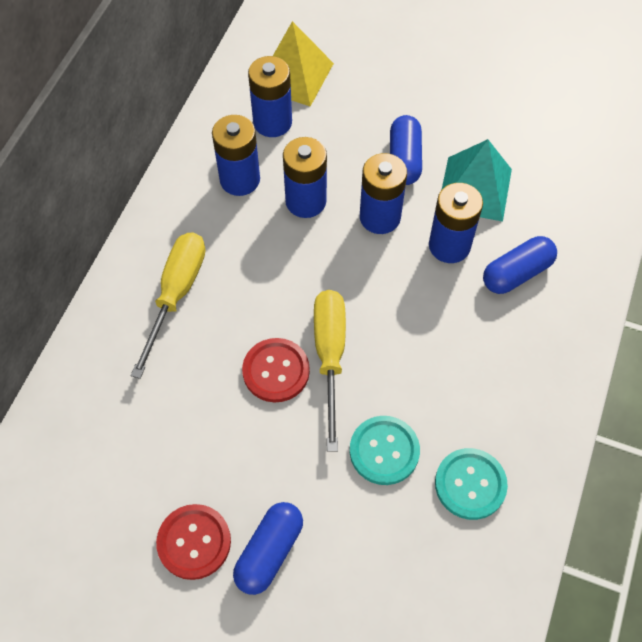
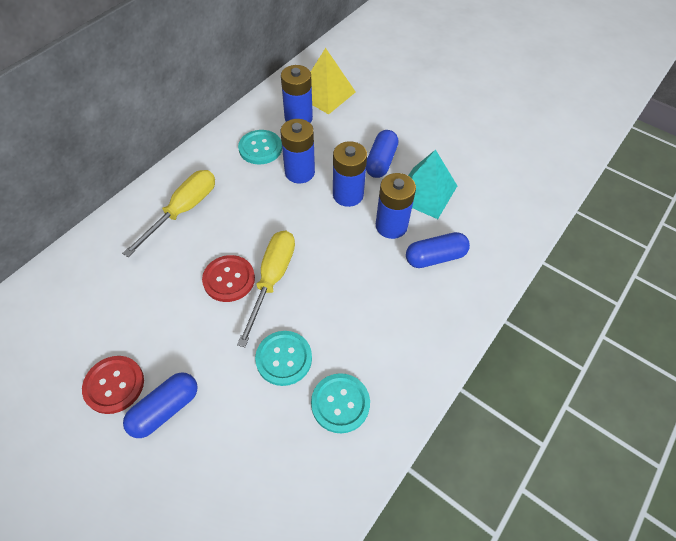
camera: 15 degrees right, 5 degrees down
(240, 179) = (260, 148): blue battery -> turquoise button

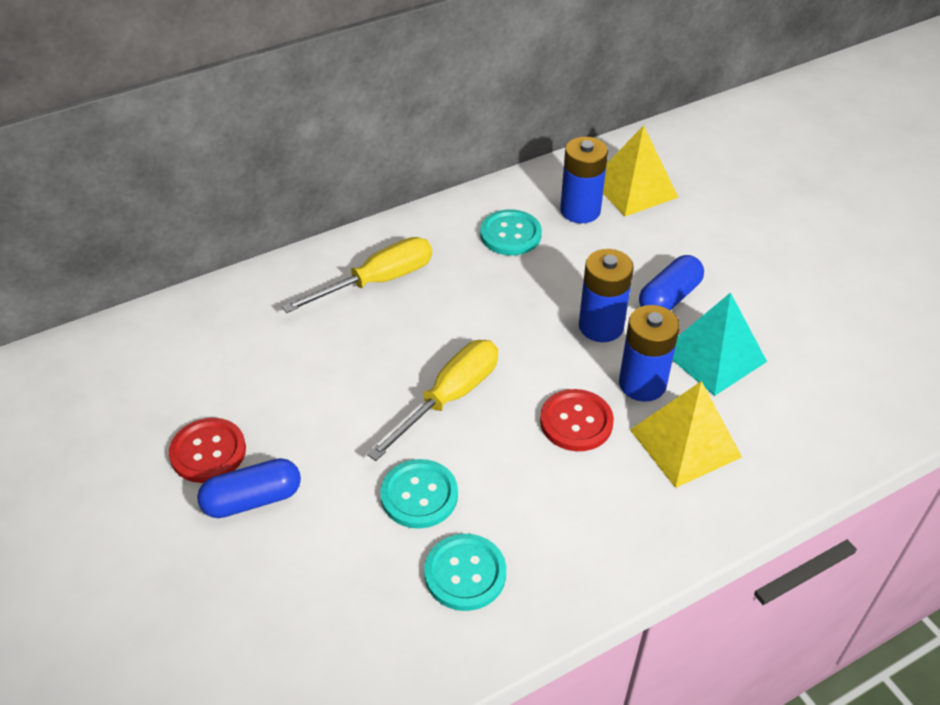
camera: 25 degrees right, 10 degrees down
(229, 279) = (395, 380): red button -> red button (576, 422)
(299, 172) = (548, 279): blue battery -> none
(435, 257) = (685, 443): blue capsule -> yellow pyramid

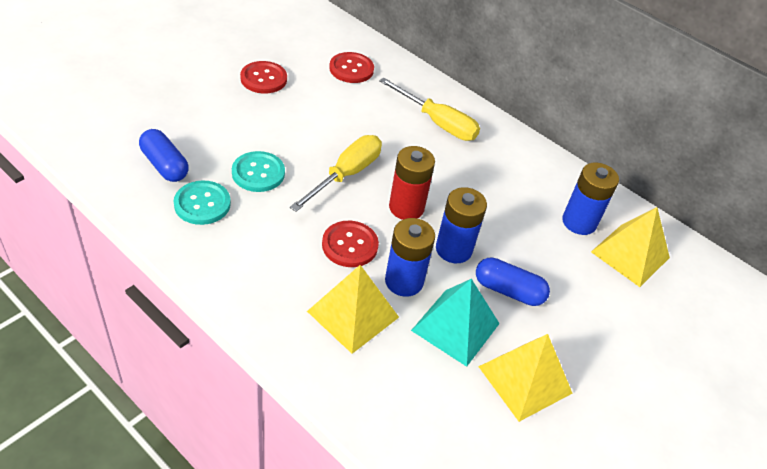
camera: 65 degrees right, 0 degrees up
(229, 342) = (351, 69): none -> red button
(252, 499) = (234, 103): blue capsule -> blue capsule (164, 165)
(449, 398) = (346, 175): yellow screwdriver -> yellow screwdriver turned 75 degrees counterclockwise
(510, 234) = (525, 184): turquoise button -> none
(524, 351) = (406, 207): none -> red battery
(786, 320) = (525, 379): none -> yellow pyramid

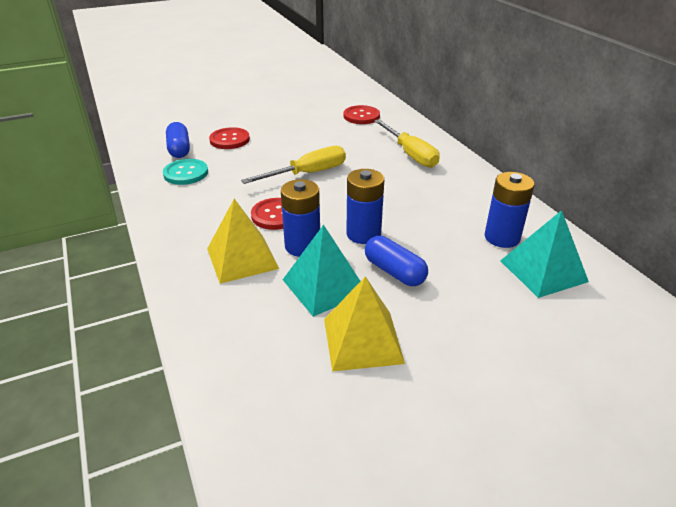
camera: 30 degrees right, 10 degrees down
(258, 173) = (241, 163): turquoise button -> none
(263, 79) = (289, 114): red button -> red button (229, 140)
(406, 207) = (342, 200): red battery -> none
(630, 254) = (543, 271): yellow pyramid -> turquoise pyramid

